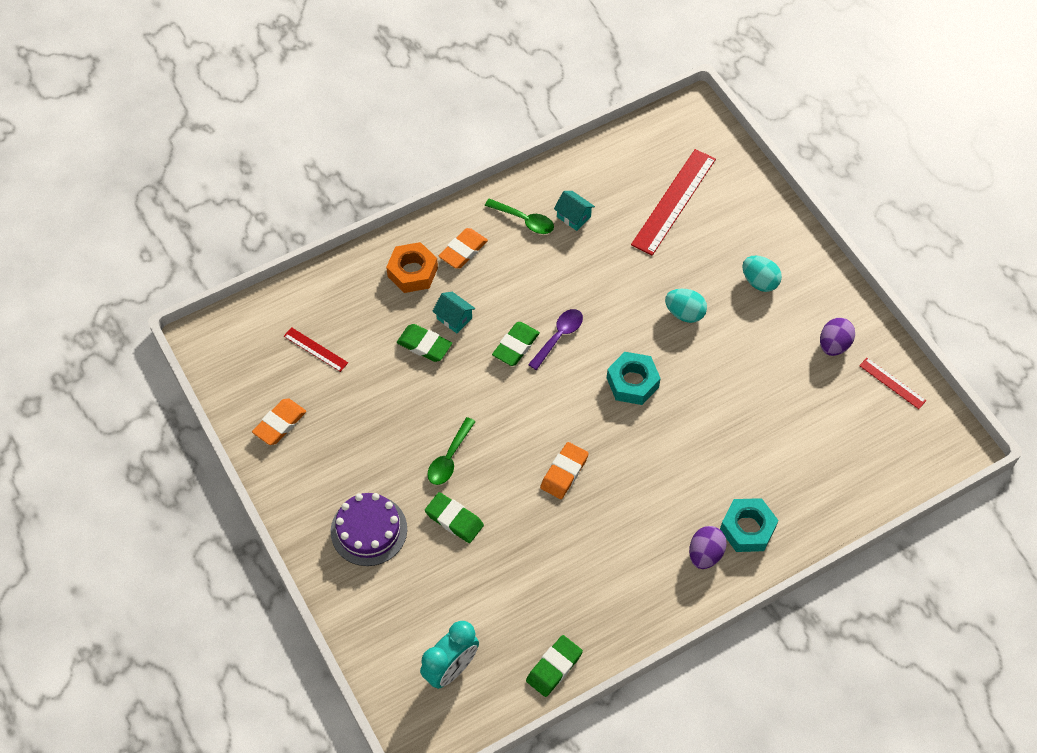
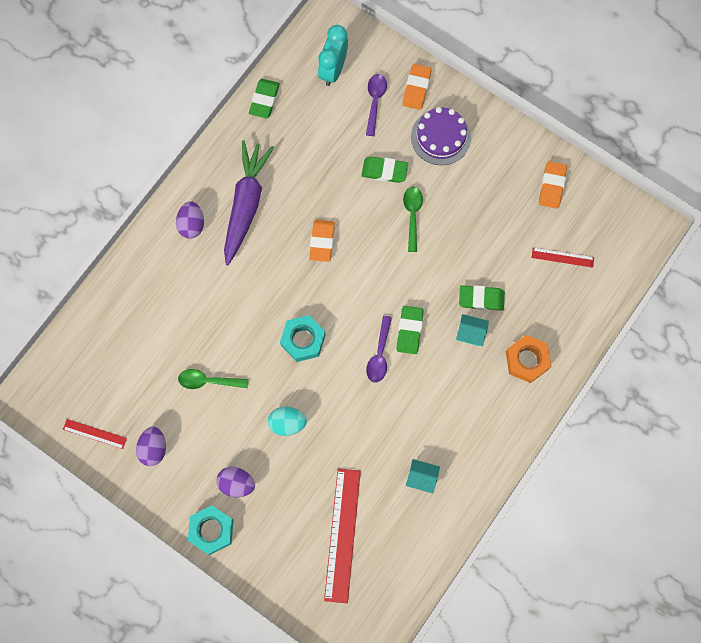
camera: 155 degrees right, 15 degrees up
(421, 606) = (375, 101): none -> purple spoon
(463, 251) = (497, 400): orange eraser -> orange eraser (416, 88)
(524, 220) = (461, 454): green spoon -> green spoon (208, 381)
(632, 550) = (246, 204): none -> purple carrot
(747, 529) = (168, 258): turquoise nut -> turquoise nut (211, 530)
(759, 282) = (236, 483): turquoise egg -> purple egg

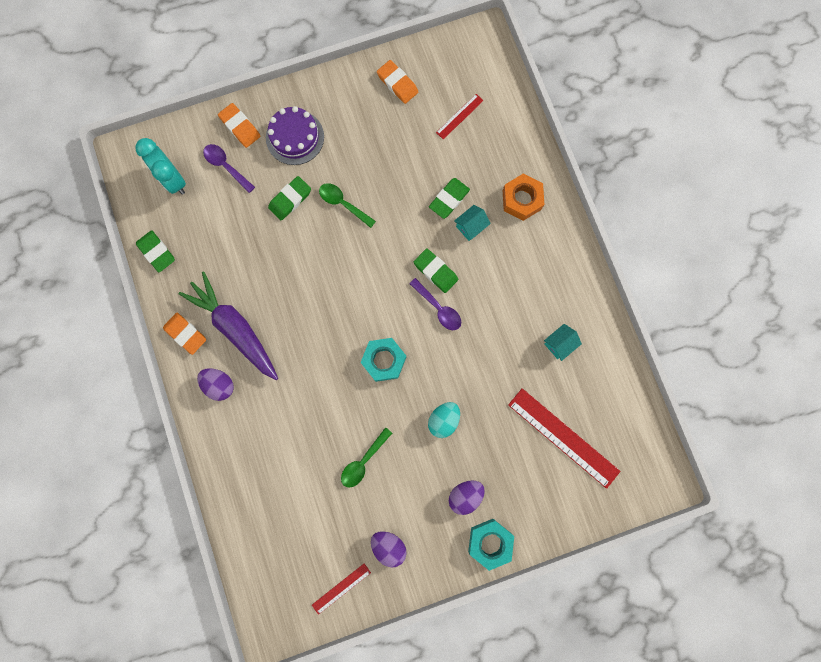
camera: 55 degrees left, 5 degrees up
(322, 242) = (313, 289): orange eraser -> orange eraser (186, 334)

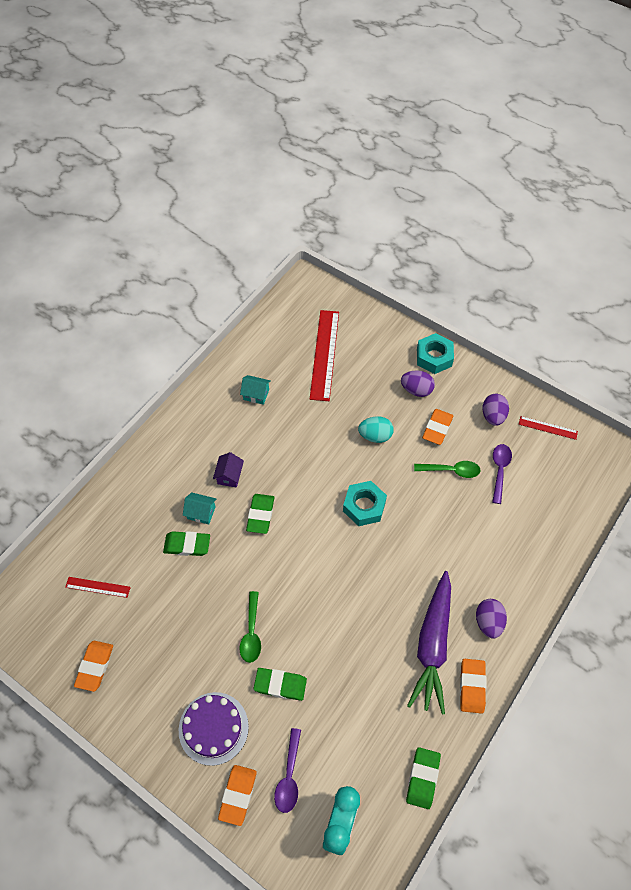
camera: 125 degrees left, 20 degrees down
(412, 482) = (437, 428): none -> orange eraser
(438, 308) = (290, 493): purple spoon -> purple spoon (499, 470)
(490, 269) = (229, 476): none -> purple house
(521, 200) = (150, 488): orange nut -> none

